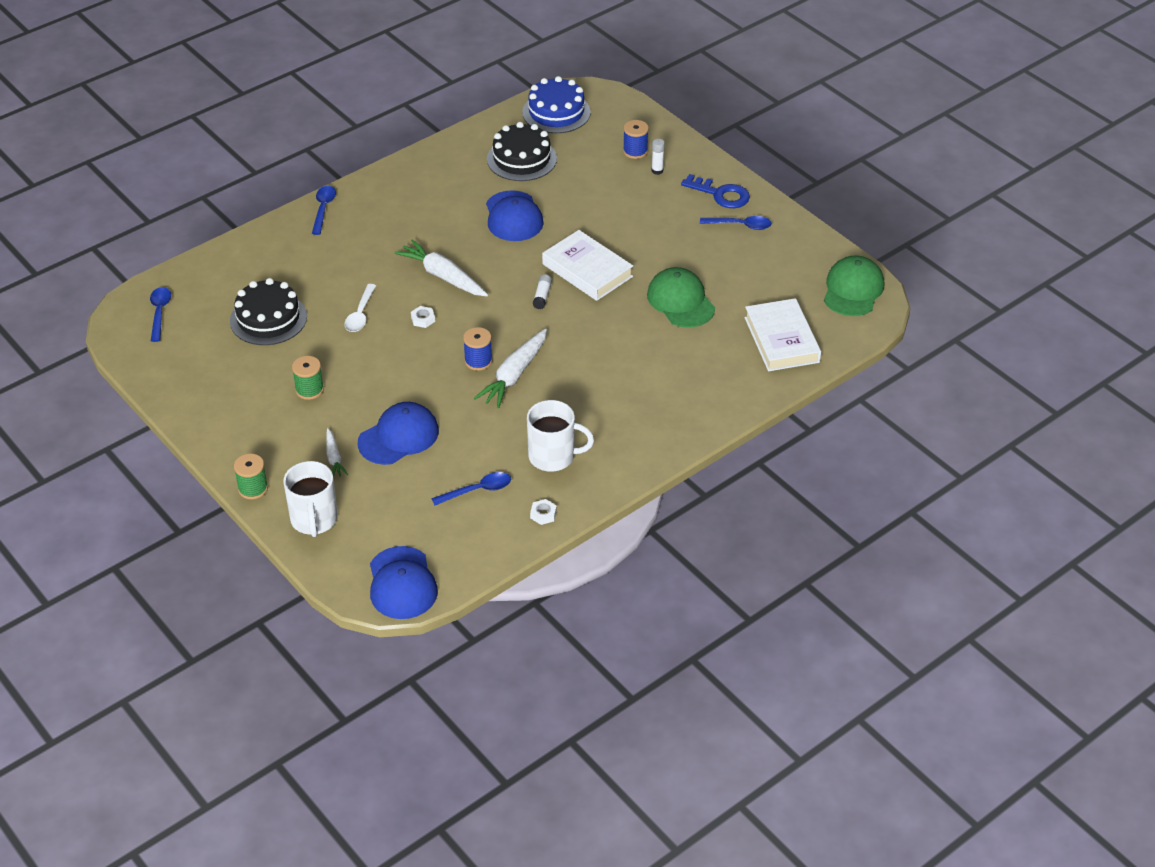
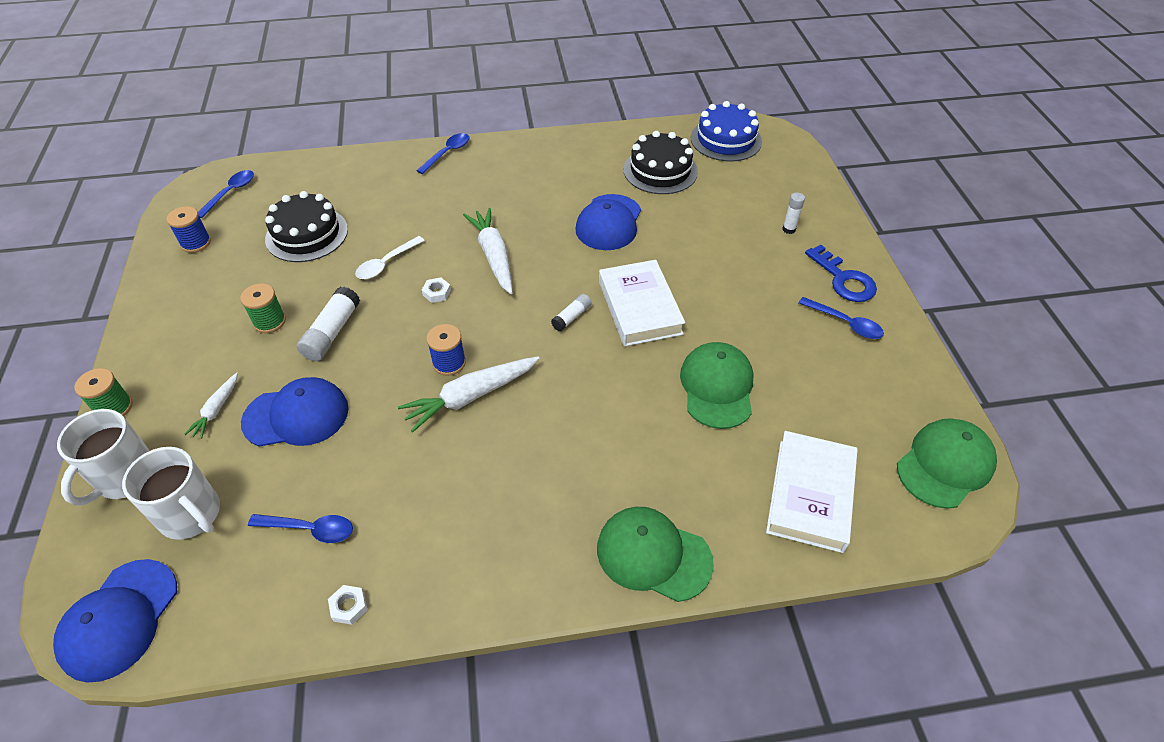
camera: 30 degrees right, 5 degrees up
(368, 377) = (332, 332): none -> white glue stick
(553, 456) = (426, 526): white mug -> white mug (191, 515)
(635, 151) = (779, 202): blue spool -> blue spool (196, 243)
(708, 410) = (653, 555): none -> green cap

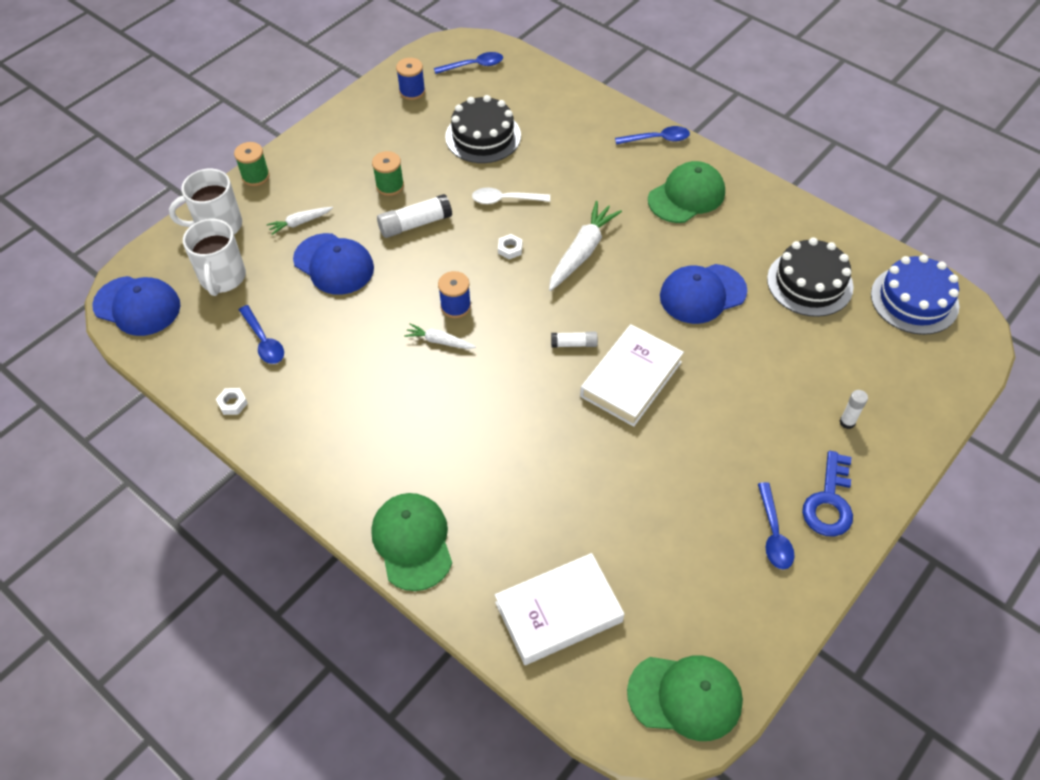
camera: 50 degrees right, 5 degrees up
(119, 619) = (137, 306): blue cap -> blue cap turned 135 degrees counterclockwise
(470, 397) = (439, 341): white carrot -> white carrot, size x0.54
(717, 387) = (602, 484): green cap -> green cap (686, 196)

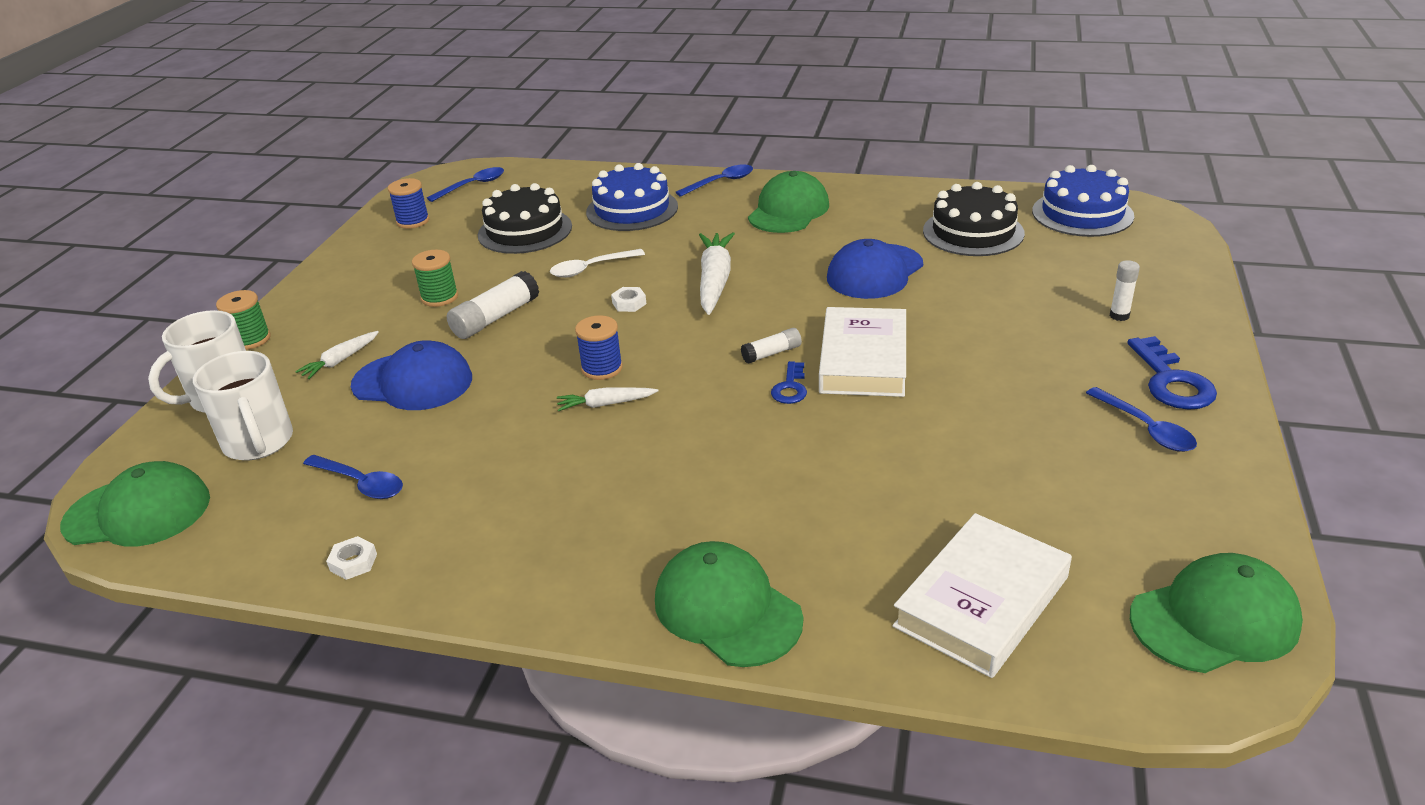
camera: 25 degrees left, 20 degrees down
(137, 306) = (138, 512): blue cap -> green cap
(565, 382) = (790, 387): none -> blue key
(572, 144) = (632, 209): none -> blue cake

